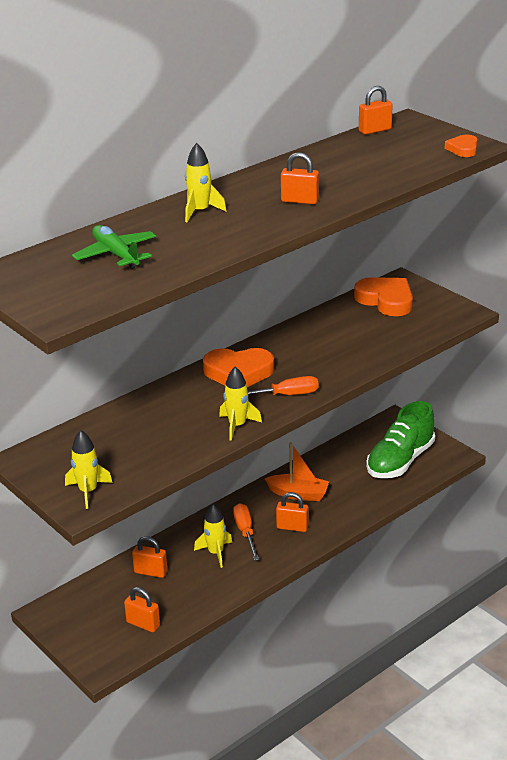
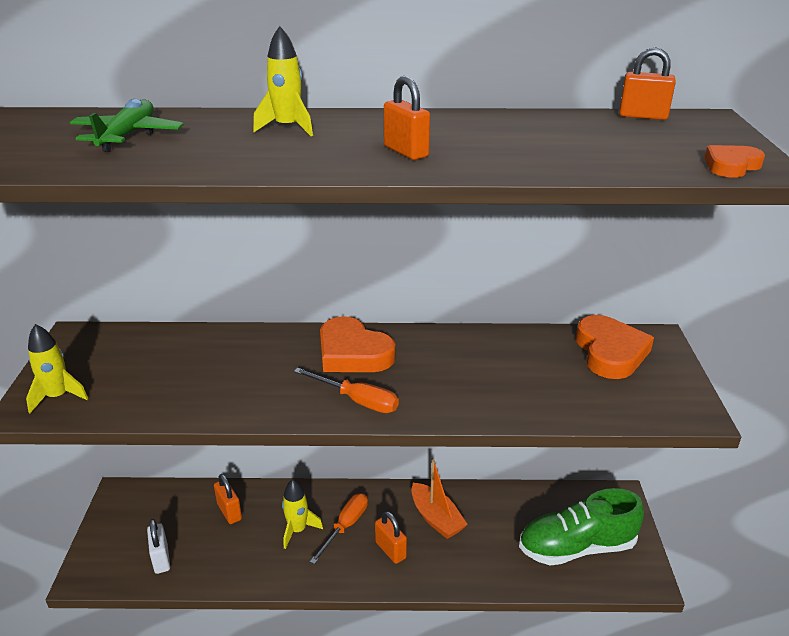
camera: 40 degrees right, 0 degrees up
(143, 624) = (161, 559): orange padlock -> white padlock
(237, 426) = (267, 407): yellow rocket -> none

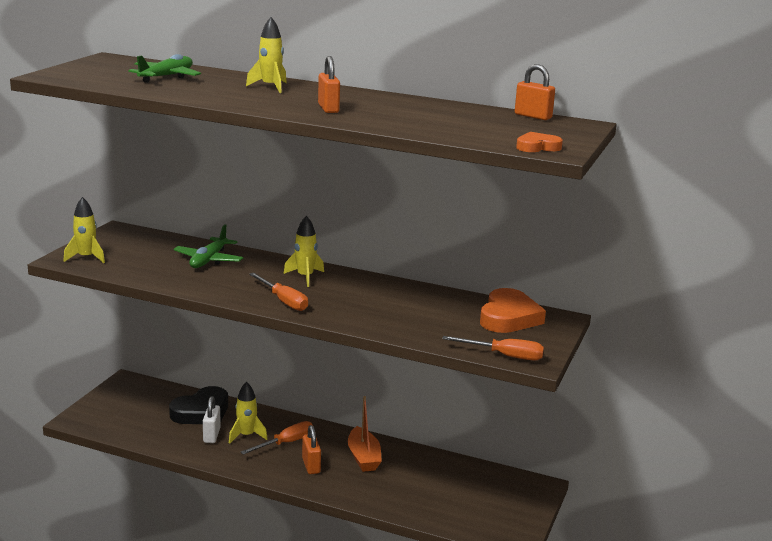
camera: 20 degrees right, 10 degrees down
(161, 559) = (134, 425): white padlock -> white padlock (212, 435)
(221, 357) = (209, 260): none -> green plane
(229, 512) = (202, 412): orange padlock -> black heart
(353, 353) = (305, 277): orange heart -> yellow rocket
(576, 547) = (469, 505): green shoe -> none
(660, 414) = (504, 356): none -> orange screwdriver

